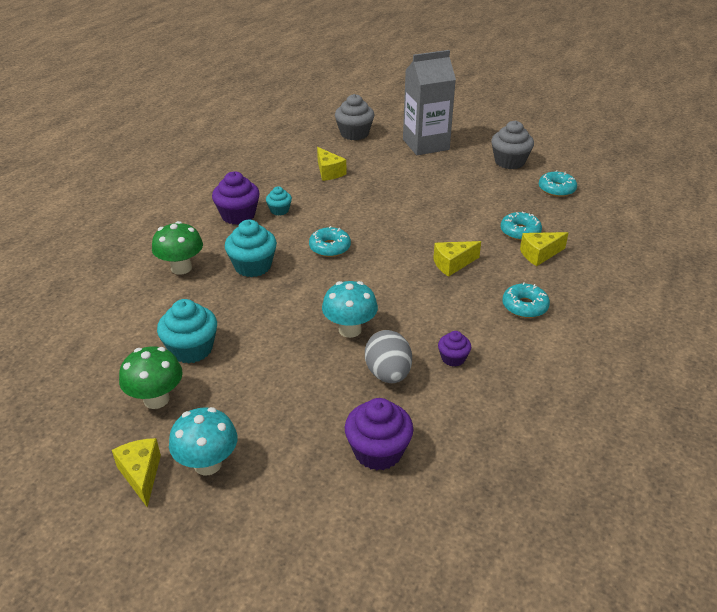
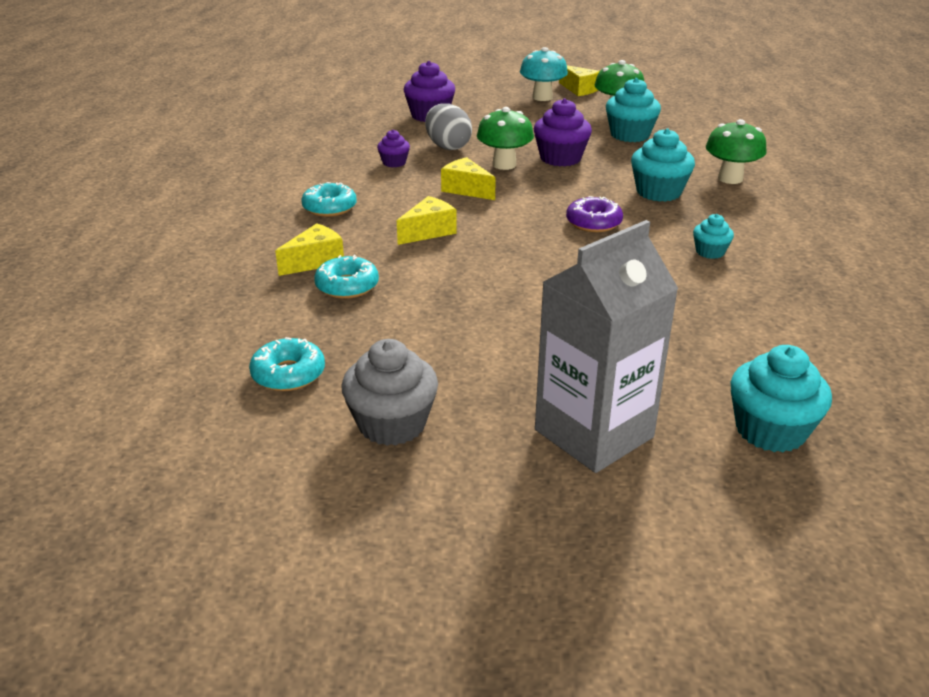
camera: 160 degrees right, 5 degrees down
(238, 215) = (753, 236): purple cupcake -> purple cupcake (560, 158)
(329, 172) = (714, 325): yellow cheese -> yellow cheese (466, 189)
(330, 247) = (593, 223): turquoise donut -> purple donut
(350, 330) = (504, 165): turquoise mushroom -> green mushroom
(354, 134) = (770, 430): grey cupcake -> turquoise cupcake

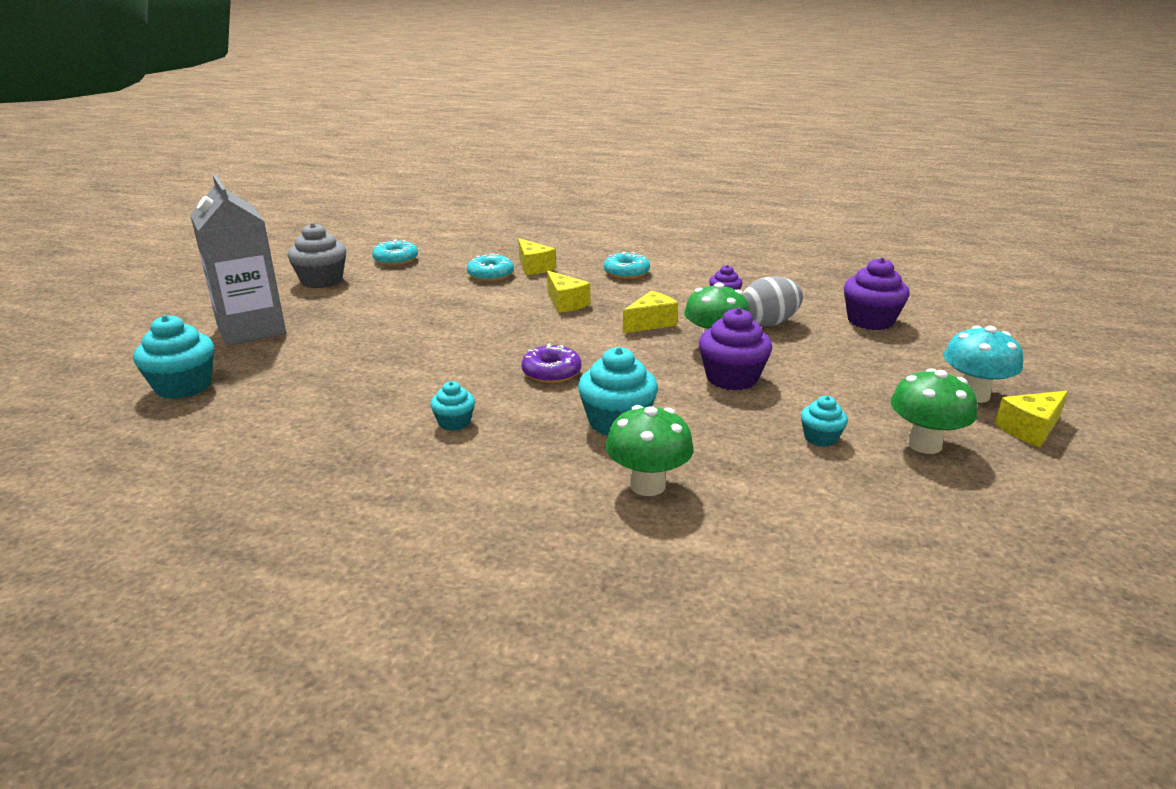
camera: 100 degrees right, 5 degrees down
(630, 135) = (820, 438): turquoise cupcake -> turquoise cupcake, size x0.56

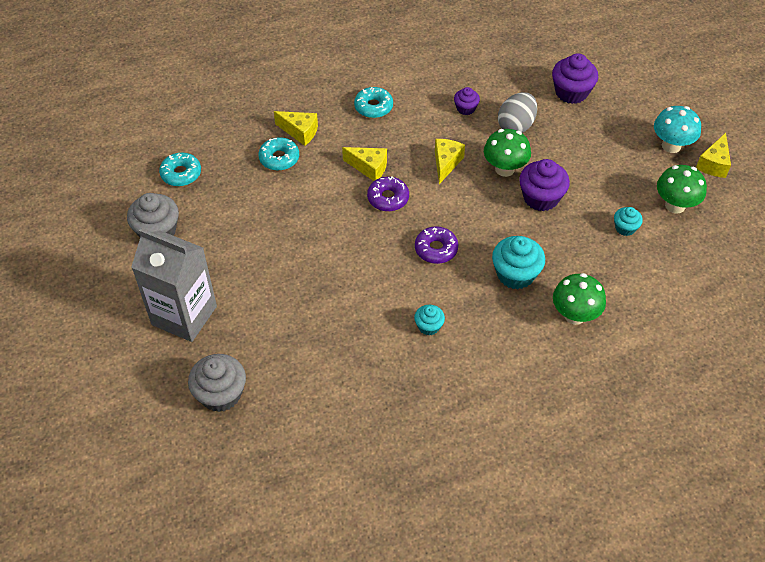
camera: 35 degrees left, 25 degrees up
(183, 386) = (221, 394): turquoise cupcake -> grey cupcake
(554, 325) = (388, 198): none -> purple donut

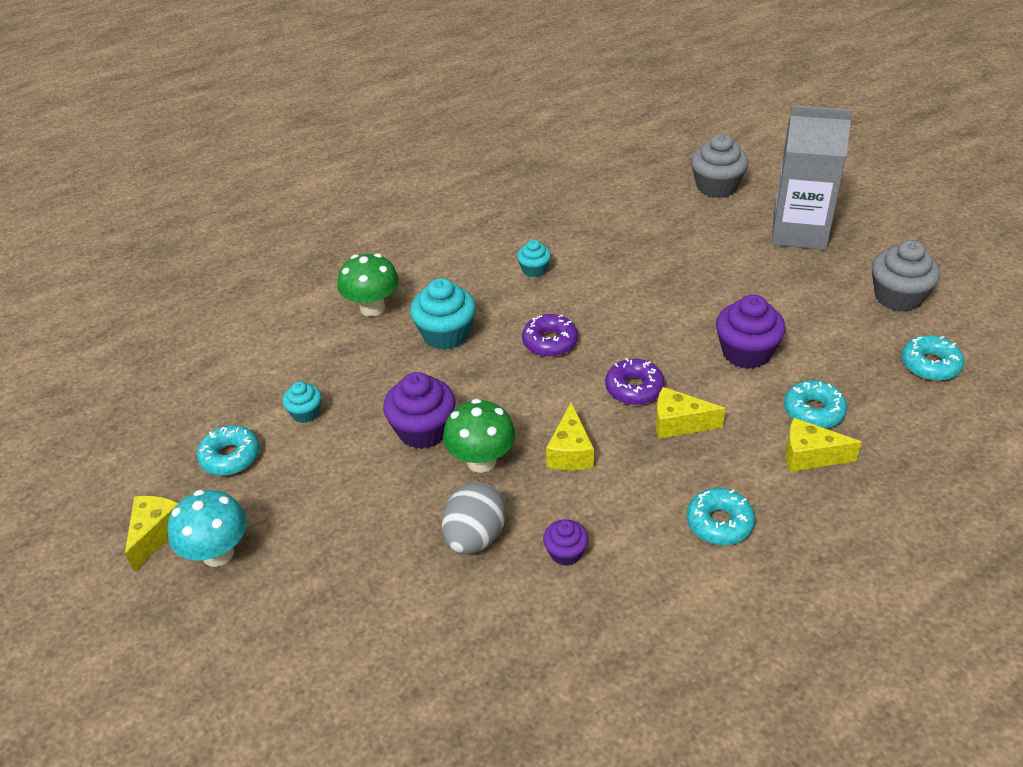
camera: 170 degrees right, 10 degrees down
(571, 92) = (384, 627): purple cupcake -> purple cupcake (746, 352)
(675, 205) = (230, 457): green mushroom -> turquoise donut

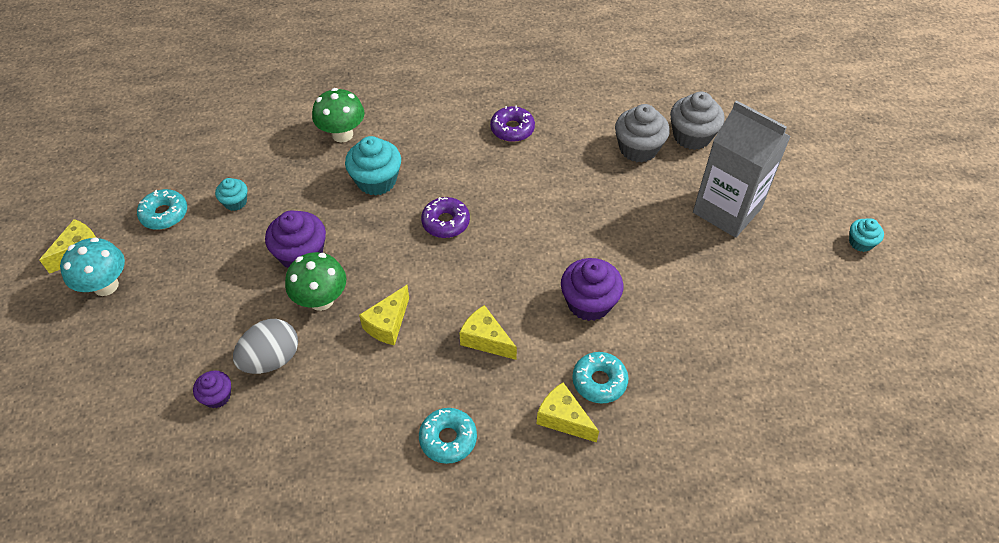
camera: 25 degrees right, 10 degrees up
(534, 269) = (483, 152): turquoise cupcake -> turquoise cupcake (860, 242)
(565, 552) = (322, 404): purple cupcake -> purple cupcake (217, 396)
(634, 388) = (476, 293): purple donut -> purple donut (512, 129)
(898, 297) = (761, 311): grey cupcake -> grey cupcake (638, 149)
(930, 365) = (733, 387): turquoise donut -> none

